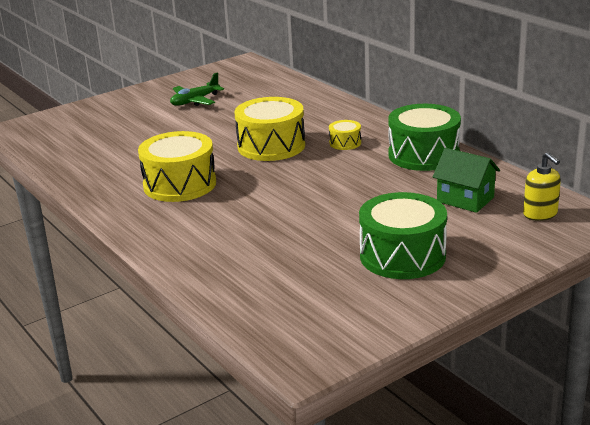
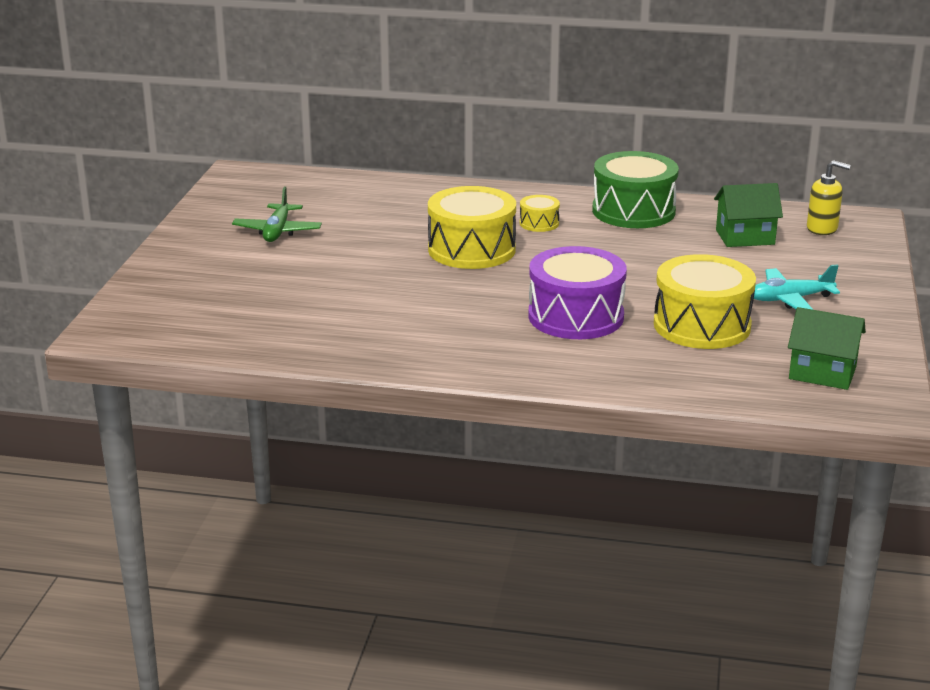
camera: 45 degrees left, 0 degrees up
(180, 184) = (460, 317): yellow drum -> yellow drum (702, 325)
(241, 210) = (576, 316): none -> purple drum
(312, 317) = (822, 373): none -> green house
(402, 256) = (789, 299): green drum -> turquoise plane

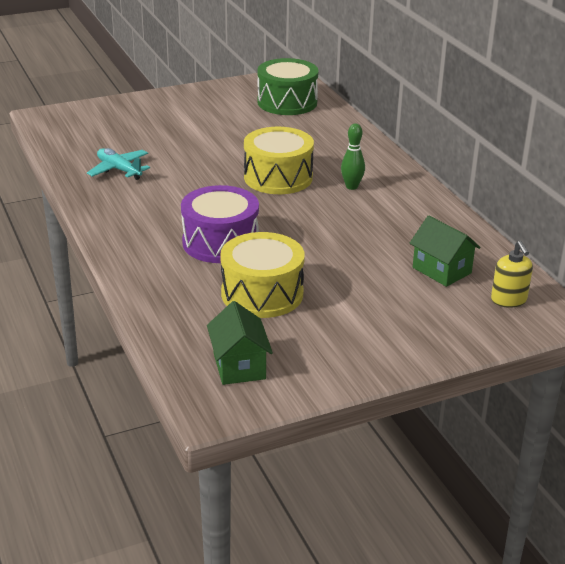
camera: 55 degrees right, 5 degrees up
(277, 231) = (225, 114): green plane -> none
(539, 223) = (351, 186): yellow drum -> green bowling pin
(633, 211) = (423, 213): green drum -> green drum (287, 102)
(789, 299) = (352, 319): turquoise plane -> turquoise plane (119, 170)

